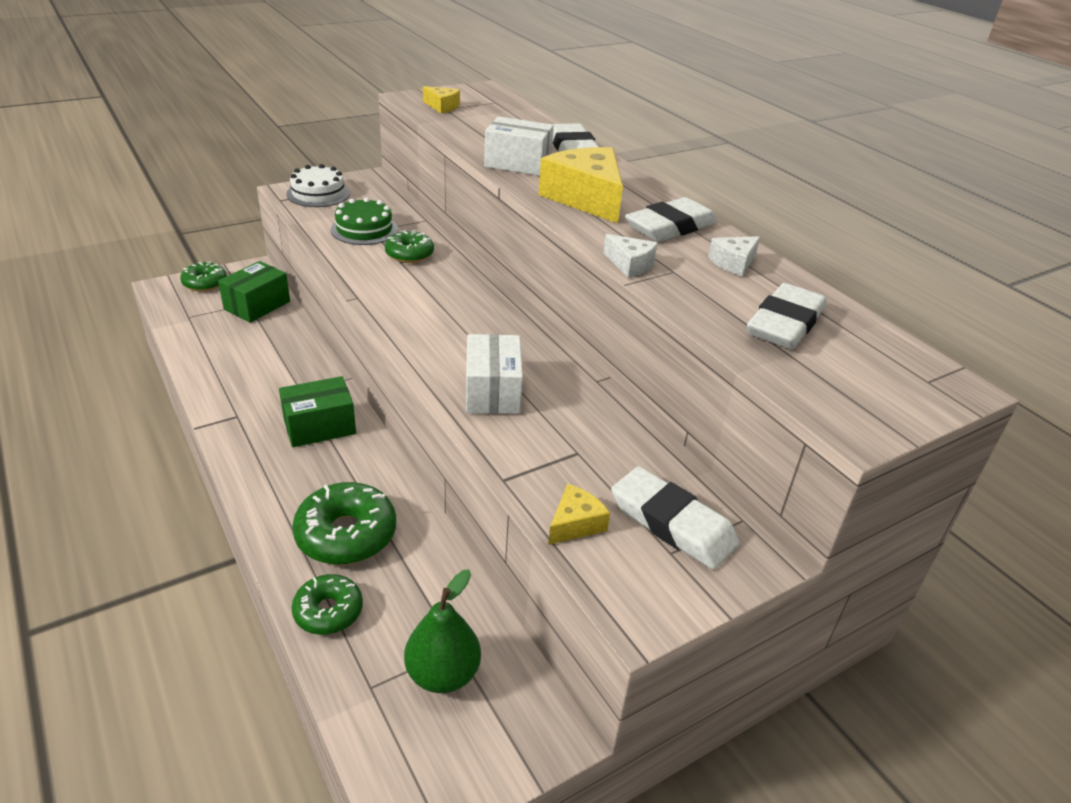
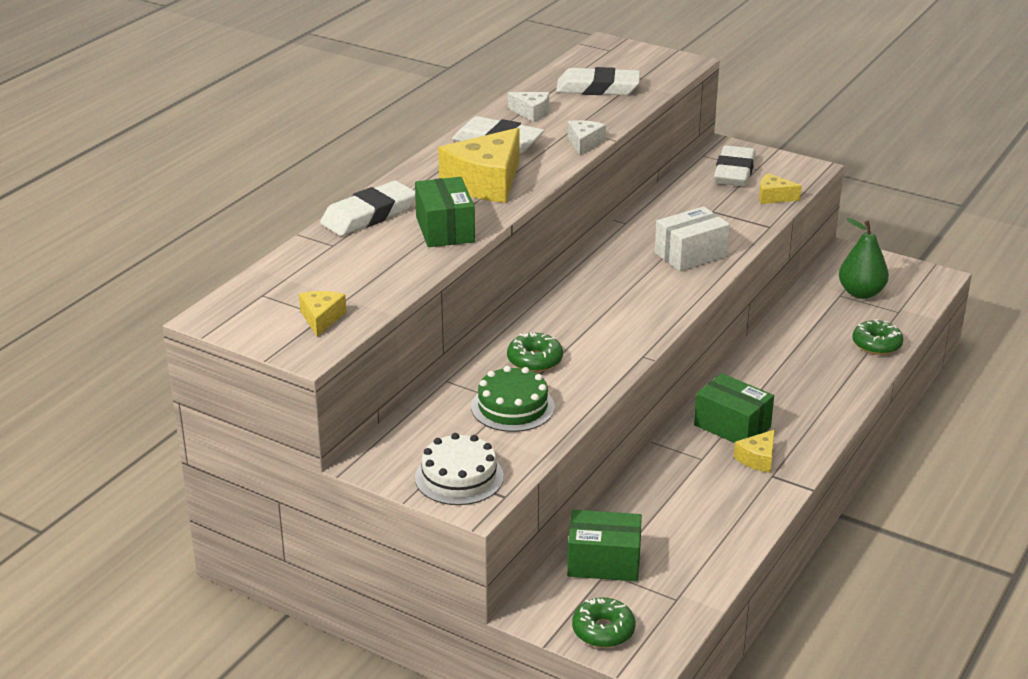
camera: 115 degrees left, 5 degrees down
(264, 418) = (758, 459): none -> yellow cheese
(346, 534) = (816, 364): green donut -> none
(518, 163) = (445, 229): white box -> green box

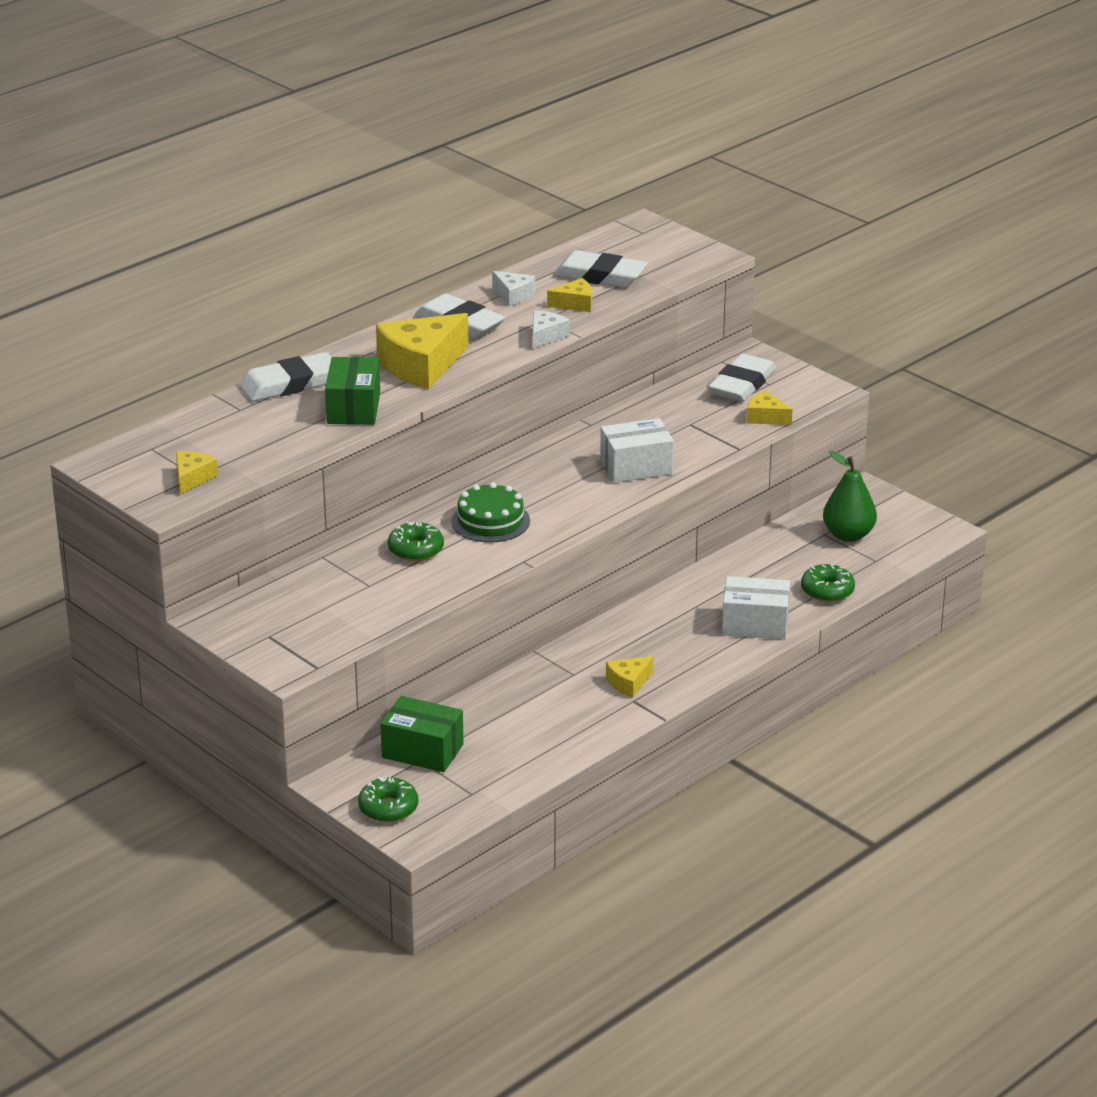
camera: 15 degrees right, 0 degrees up
(459, 477) = (285, 644): white cake -> none
(512, 407) = (369, 590): green cake -> green cake (490, 521)
(591, 113) = (575, 304): none -> yellow cheese
(732, 426) = (623, 648): green box -> none
(835, 385) = (755, 624): none -> white box

